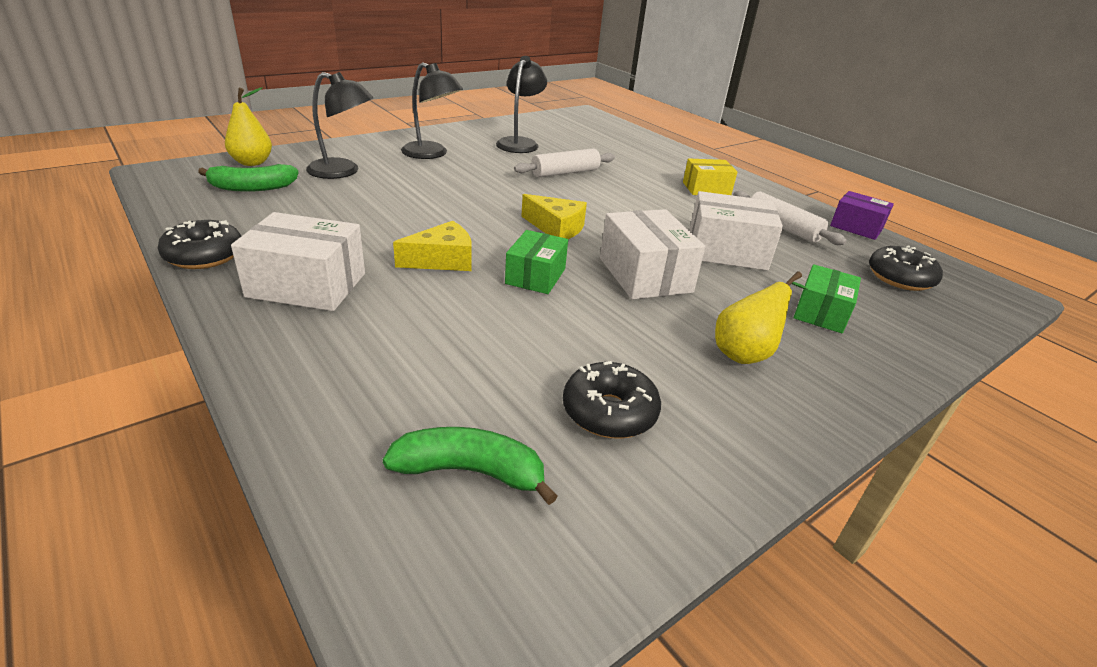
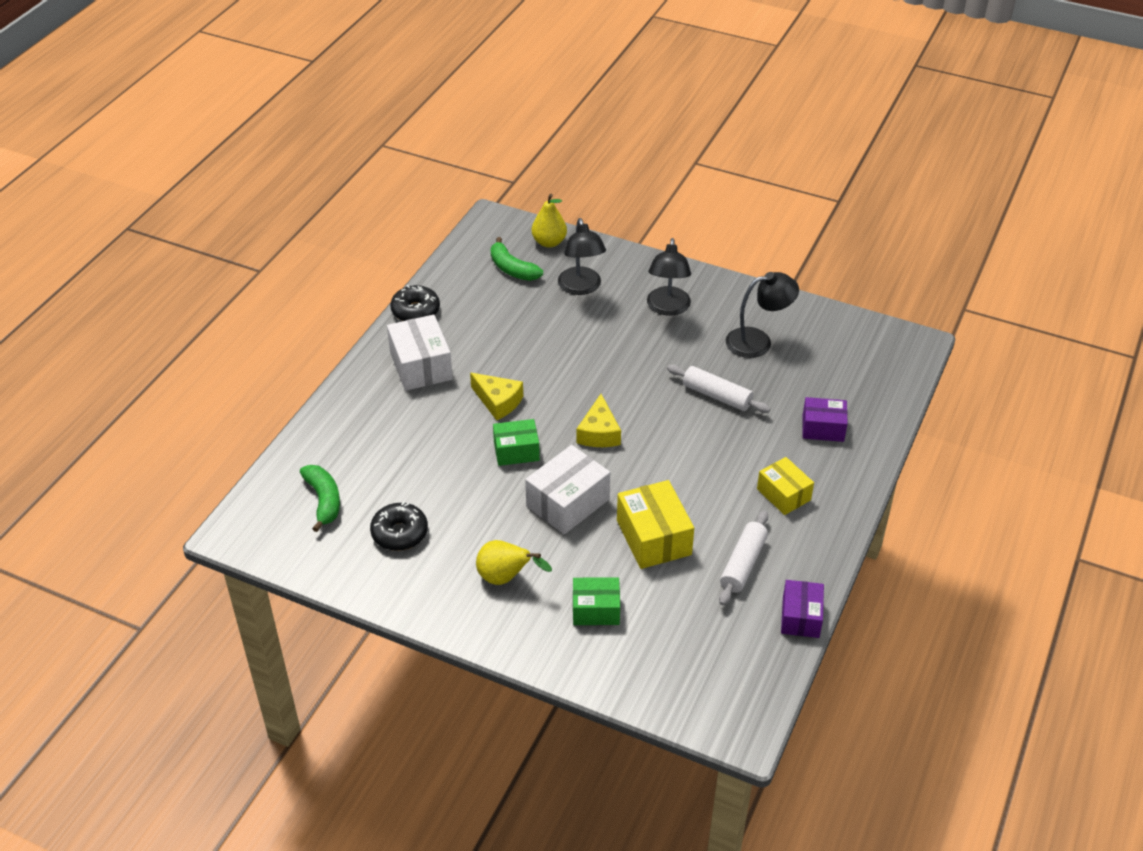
camera: 65 degrees right, 10 degrees up
(642, 156) = (823, 428): none -> purple box
(726, 251) = (653, 537): white box -> yellow box
(900, 278) = (707, 655): black donut -> none

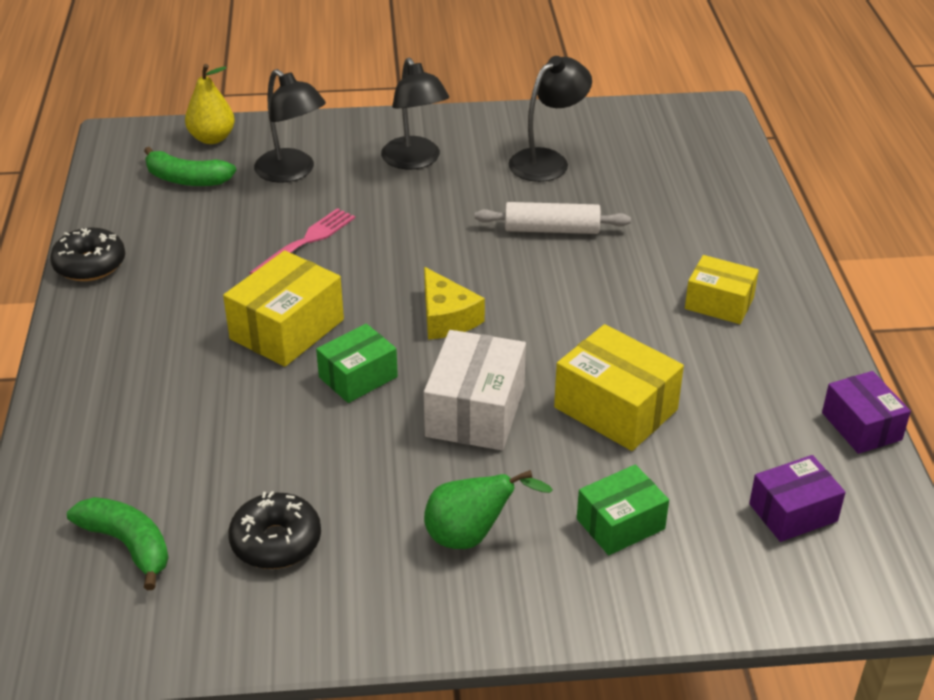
camera: 30 degrees left, 5 degrees down
(421, 366) = (146, 325): white box -> none
(498, 402) = (287, 329): yellow cheese -> yellow box
(506, 578) = (471, 536): yellow pear -> green pear
(553, 344) = (306, 241): none -> pink fork
(743, 564) = (744, 395): white rolling pin -> none
(823, 428) = (697, 221): purple box -> purple box (793, 512)

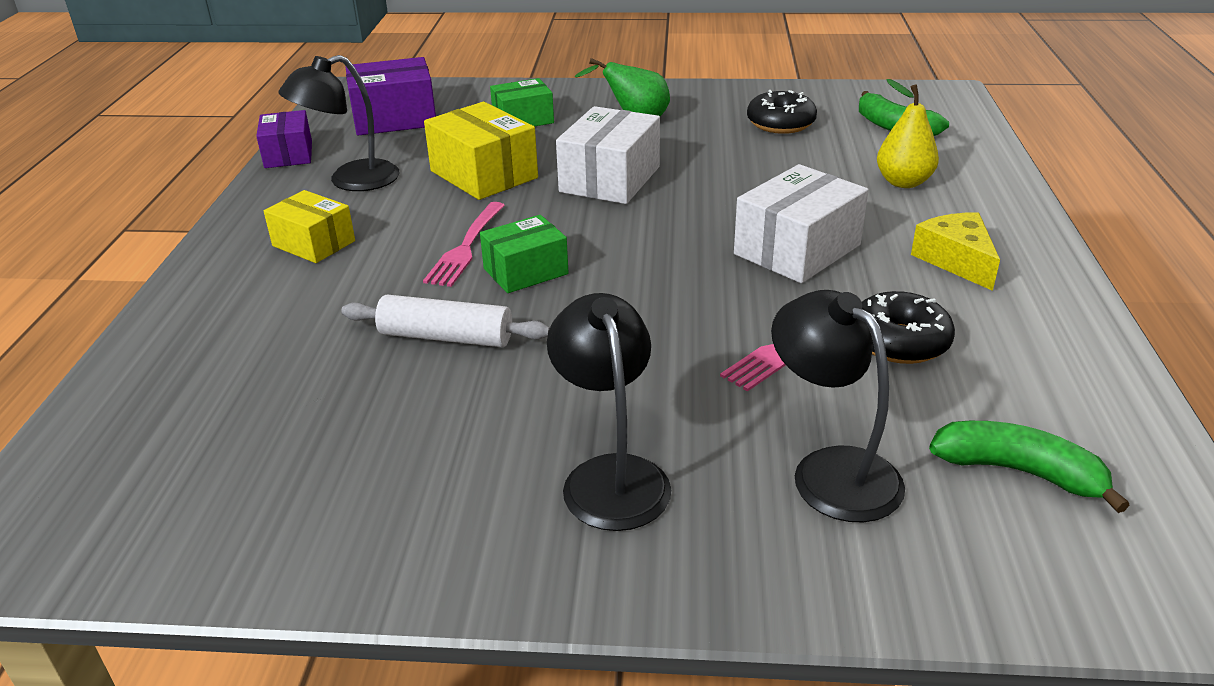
camera: 170 degrees left, 5 degrees down
(90, 265) = (1085, 336): black donut -> black donut (899, 341)
(212, 138) = (1016, 574): yellow pear -> yellow pear (903, 182)
(287, 329) = (797, 250): yellow box -> white box
(358, 377) = (717, 207): green box -> green box (525, 271)
(446, 318) = (617, 249): yellow cheese -> yellow cheese (956, 260)
(547, 160) = (384, 454): black lamp -> black lamp (351, 181)
(581, 310) = (466, 247): none -> pink fork
(793, 512) = (394, 119): purple box -> purple box, size x1.53

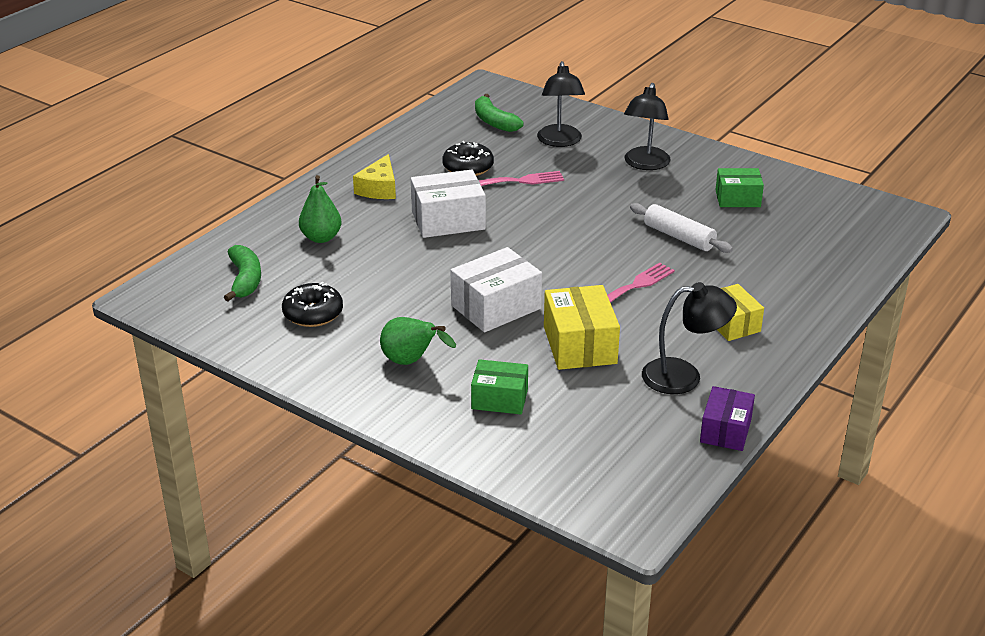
camera: 150 degrees left, 0 degrees up
(394, 119) = (610, 447): purple box -> none
(525, 271) = (610, 258): green box -> green box (737, 198)
(903, 182) = (321, 238): yellow pear -> green pear

